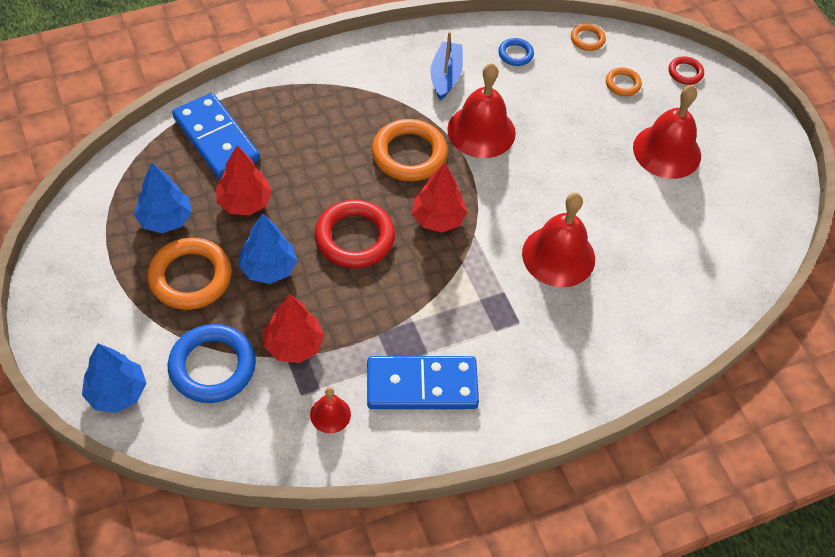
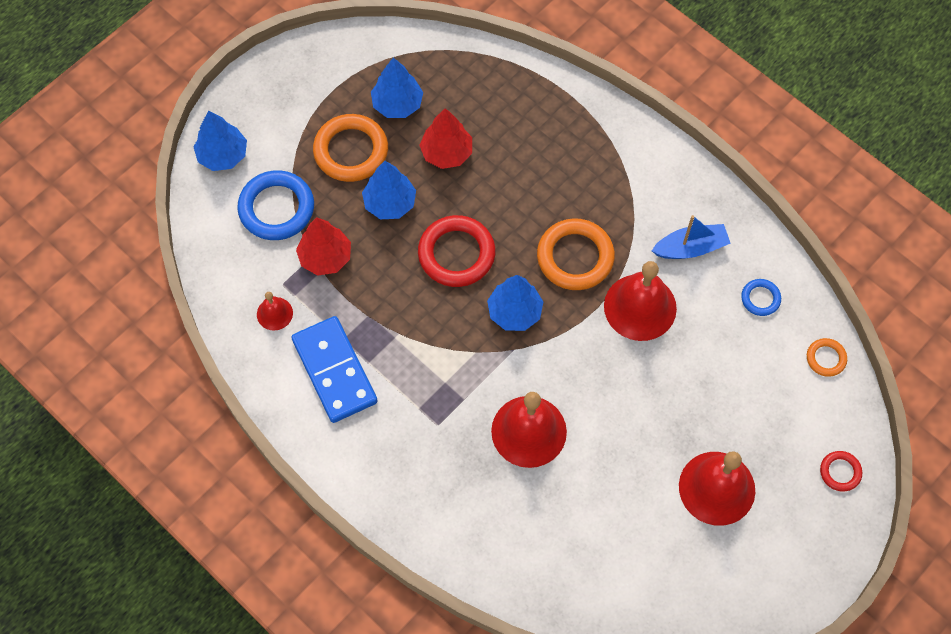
camera: 70 degrees right, 10 degrees up
(216, 138) = (502, 98): blue domino -> none
(438, 218) = (514, 312): red tree -> blue tree
(622, 84) = (784, 415): orange ring -> none

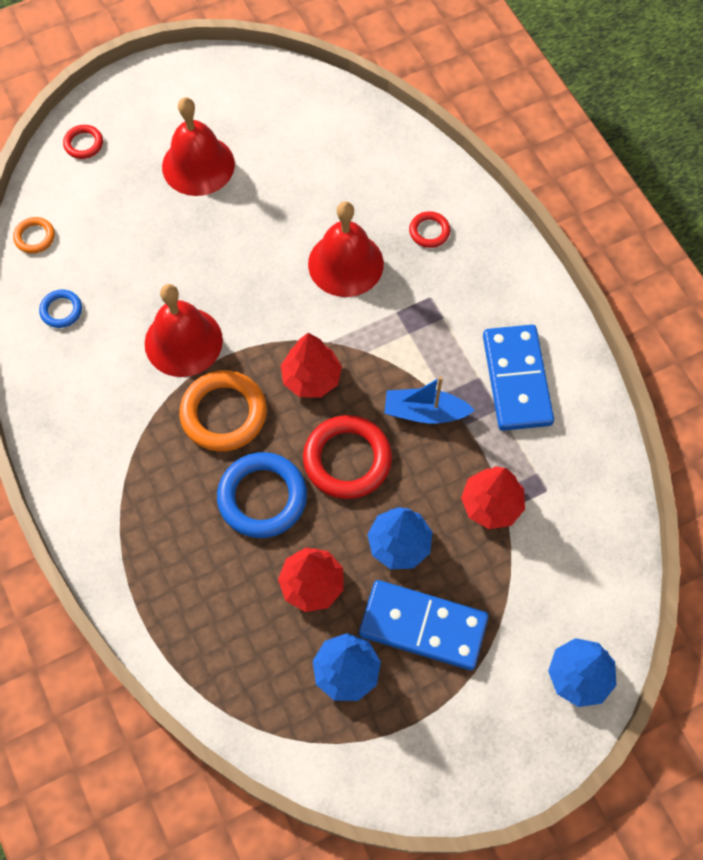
camera: 160 degrees left, 0 degrees up
(274, 313) = (563, 460): red bell -> none
(276, 208) = (531, 582): blue ring -> blue ring (262, 497)
(351, 151) = (423, 626): orange ring -> blue domino
(462, 493) = (429, 231): none -> red ring
(514, 312) = (311, 378): blue tree -> red tree
(690, 248) = (100, 383): blue boat -> blue boat (425, 412)

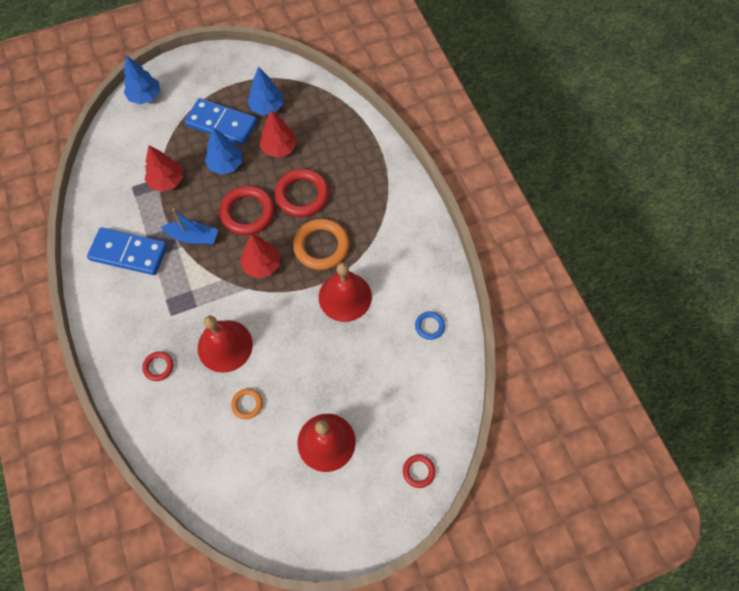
camera: 175 degrees left, 0 degrees up
(35, 237) = (452, 387): orange ring -> orange ring (247, 404)
(262, 497) = (302, 195): blue ring -> red ring
(517, 380) = (128, 253): blue domino -> blue domino turned 75 degrees counterclockwise

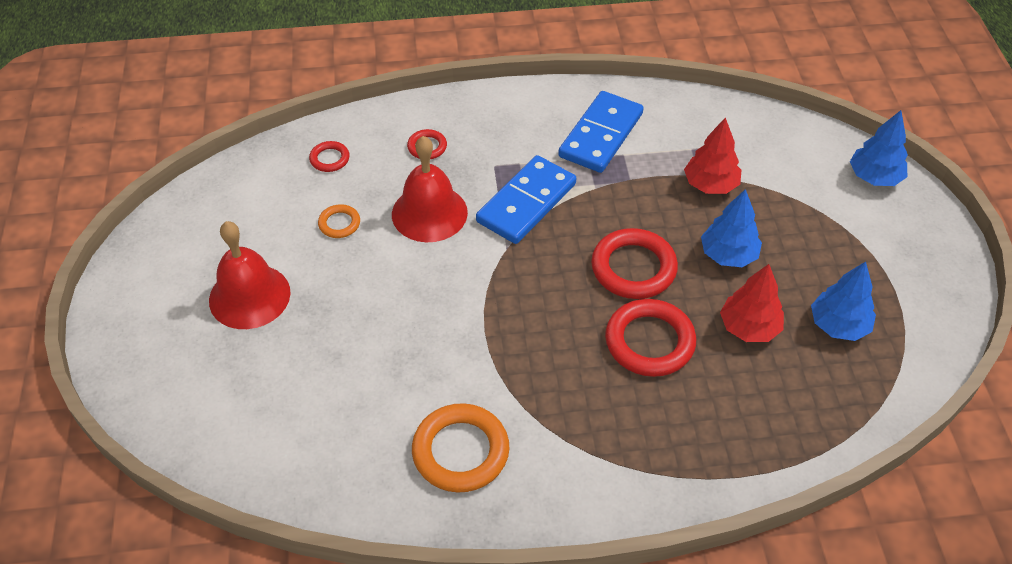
camera: 105 degrees right, 15 degrees down
(193, 237) = (607, 202): blue boat -> none
(221, 124) = (809, 261): blue domino -> blue domino (526, 203)
(262, 264) = (539, 271): red tree -> none
(321, 246) = (548, 349): orange ring -> orange ring (460, 451)
(345, 296) = (452, 362): red bell -> none
(418, 471) = (156, 392): red ring -> red ring (329, 159)
(429, 326) = (360, 464): blue ring -> none

